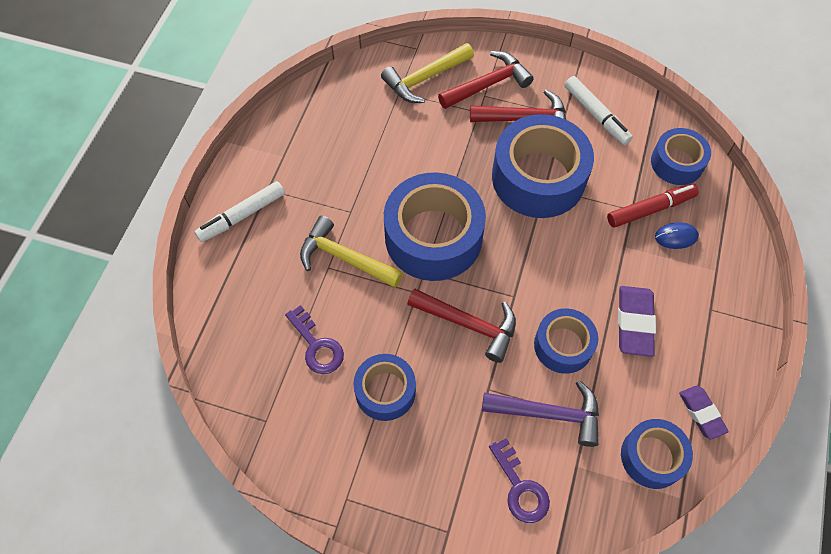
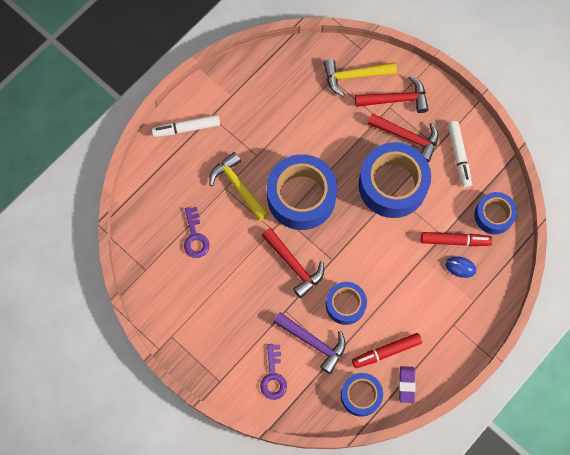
camera: 25 degrees right, 10 degrees up
(385, 391) = (223, 284): blue tape -> none
(634, 323) = (398, 311): purple eraser -> none
(650, 381) = (387, 351): none -> red marker

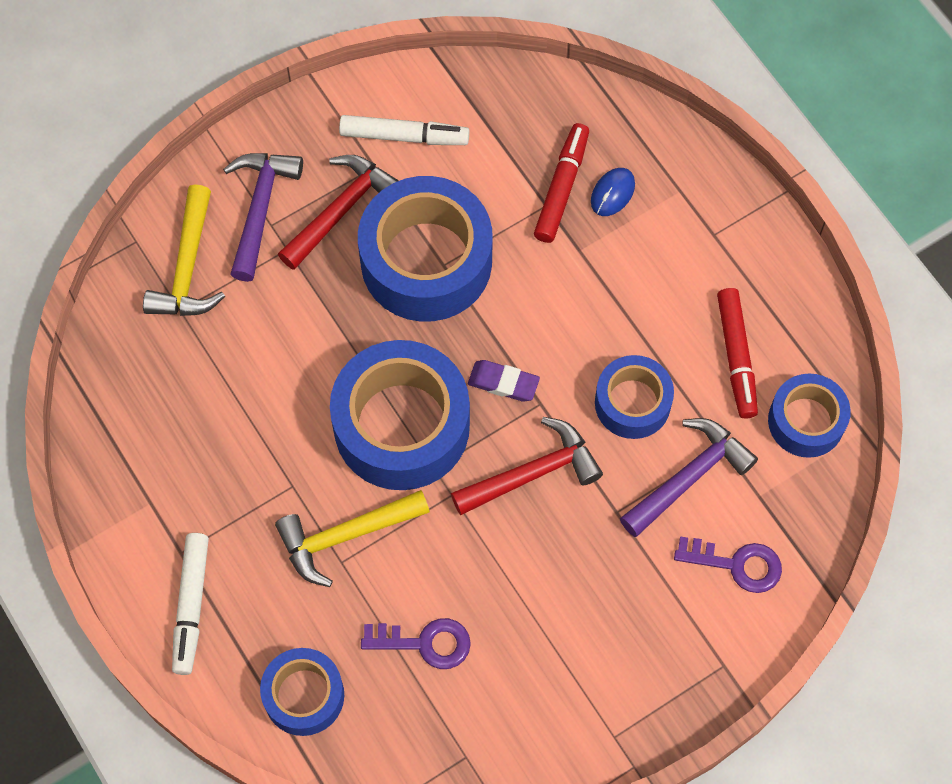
camera: 75 degrees left, 5 degrees down
(396, 99) = (260, 208): red hammer -> purple hammer
(406, 384) = (803, 340): purple eraser -> purple eraser (503, 383)
(493, 215) = (533, 113): blue tape -> blue tape (304, 695)

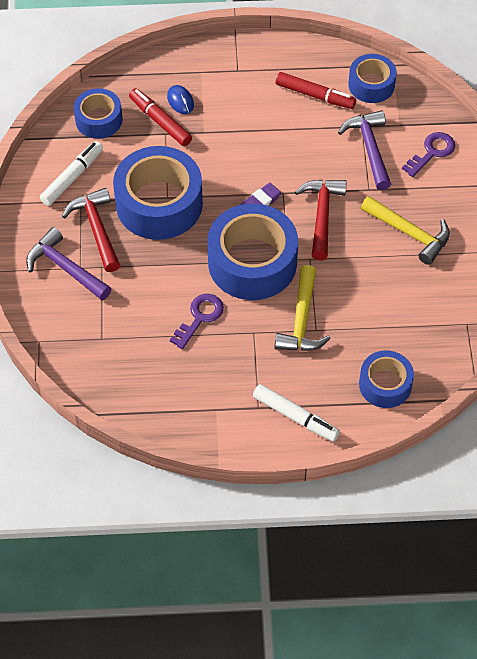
camera: 60 degrees left, 10 degrees down
(188, 268) = (77, 322): yellow hammer -> yellow hammer (410, 233)
(425, 643) = (390, 311): purple key -> purple key (200, 317)
(632, 403) = (311, 152): blue tape -> blue tape (99, 120)

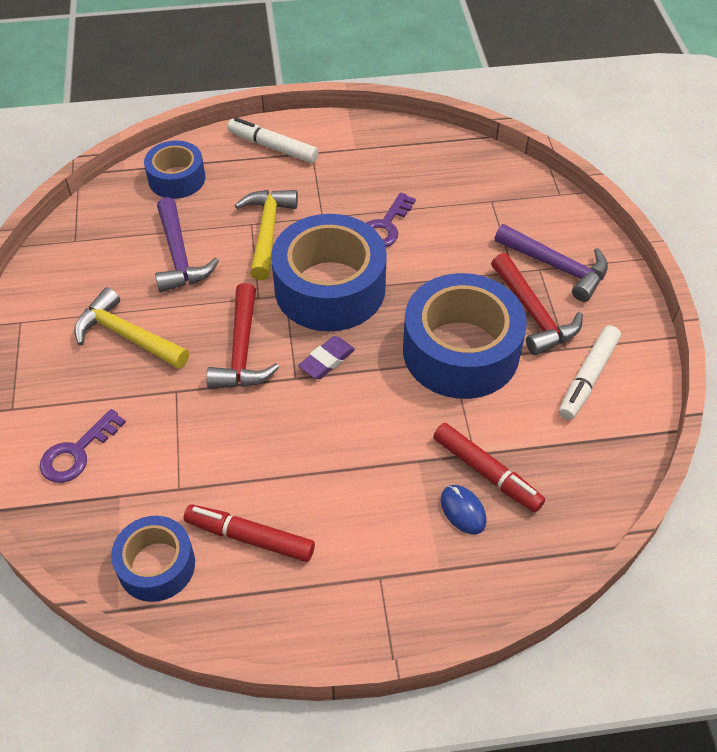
camera: 175 degrees right, 5 degrees down
(99, 120) = (579, 468): blue tape -> none
(369, 148) = (169, 452): purple hammer -> purple hammer (179, 256)

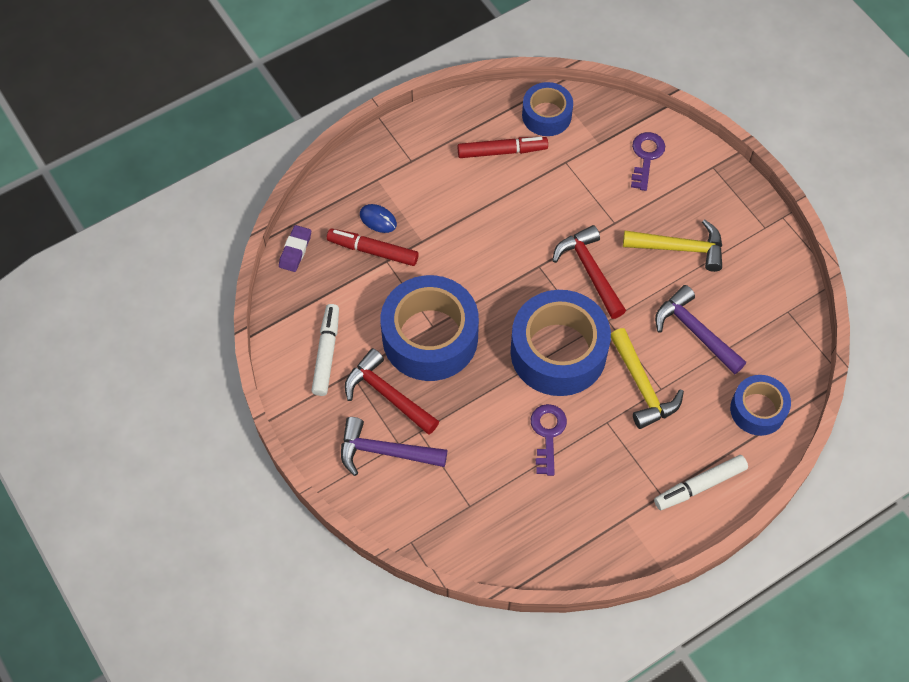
camera: 155 degrees right, 10 degrees up
(273, 147) = (700, 485): white marker -> white marker turned 150 degrees clockwise
(327, 360) = (524, 288): purple eraser -> purple eraser (295, 250)

